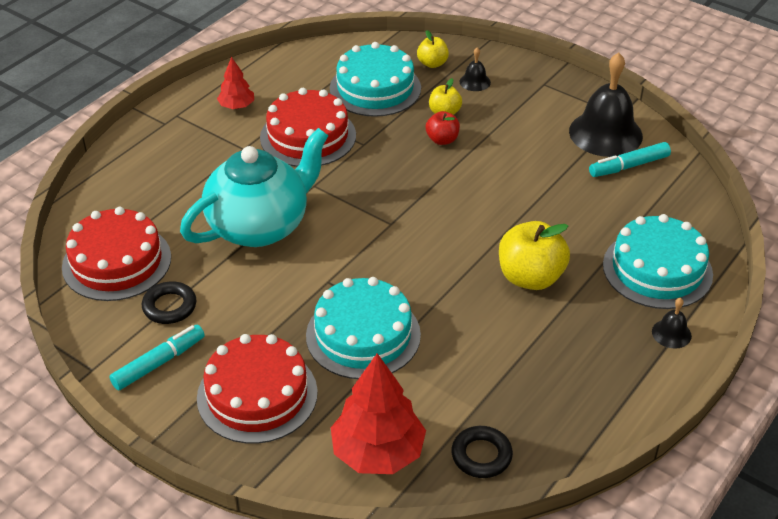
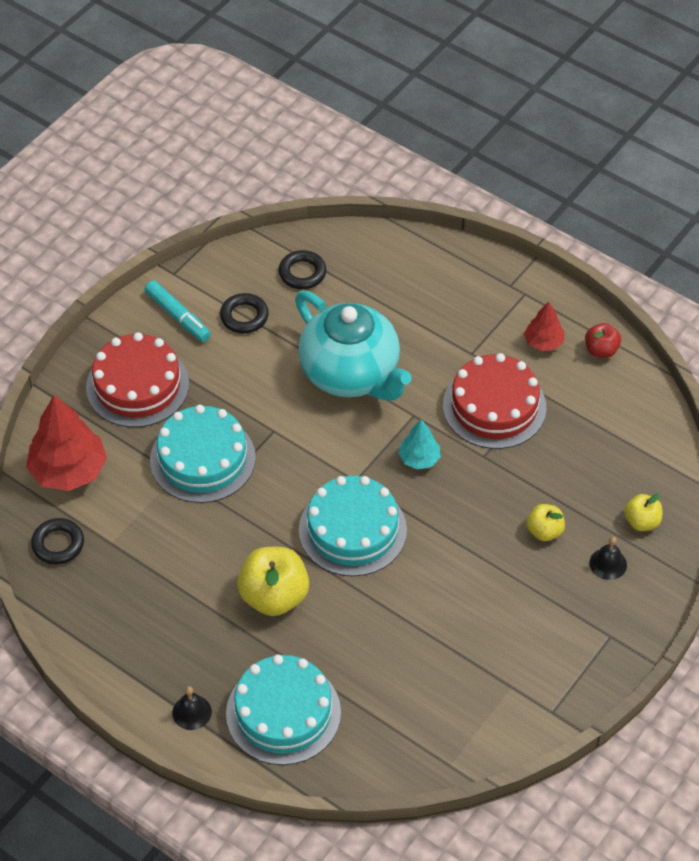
camera: 90 degrees right, 10 degrees up
(117, 262) = (302, 273): red cake -> black ring
(366, 182) = (419, 459): none -> turquoise tree
(375, 88) = (586, 465): turquoise cake -> turquoise cake (352, 530)
(442, 140) = (494, 528): red apple -> red apple (601, 350)
(605, 133) = (514, 691): black bell -> none
(629, 166) = (454, 708): turquoise marker -> none

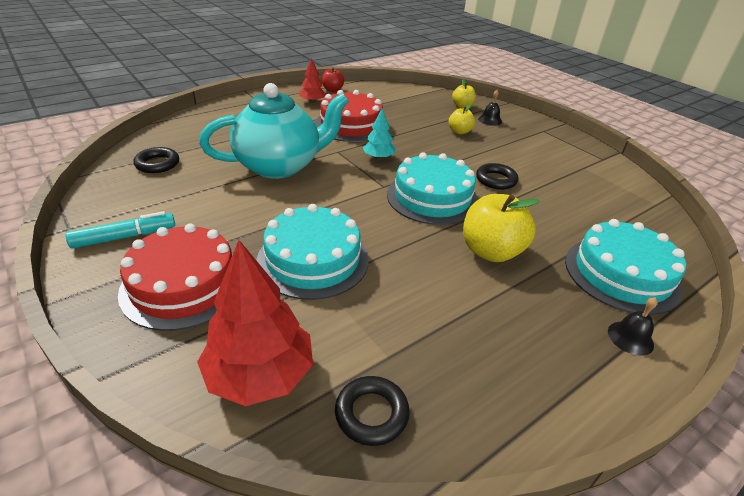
camera: 75 degrees left, 15 degrees down
(244, 316) = (169, 200): black ring -> black ring (496, 180)

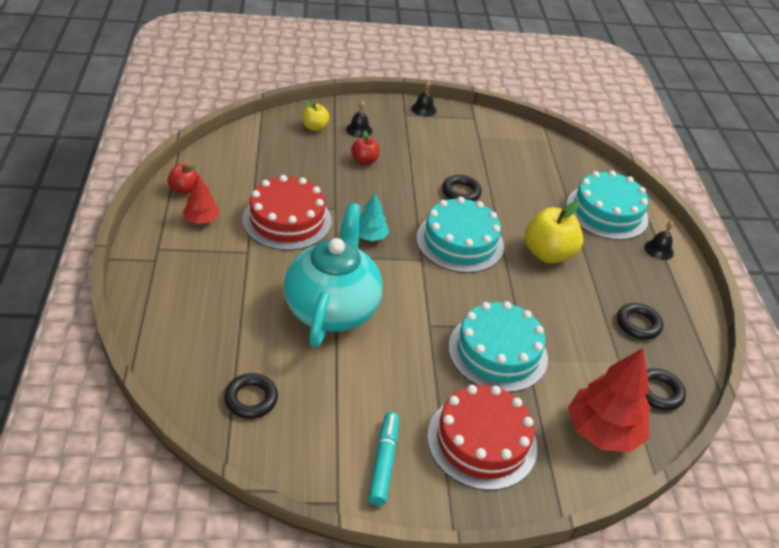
camera: 60 degrees left, 5 degrees up
(459, 131) = (364, 161): yellow apple -> red apple
(472, 356) = (638, 324): none -> black ring
(565, 135) = (423, 109): none -> black bell

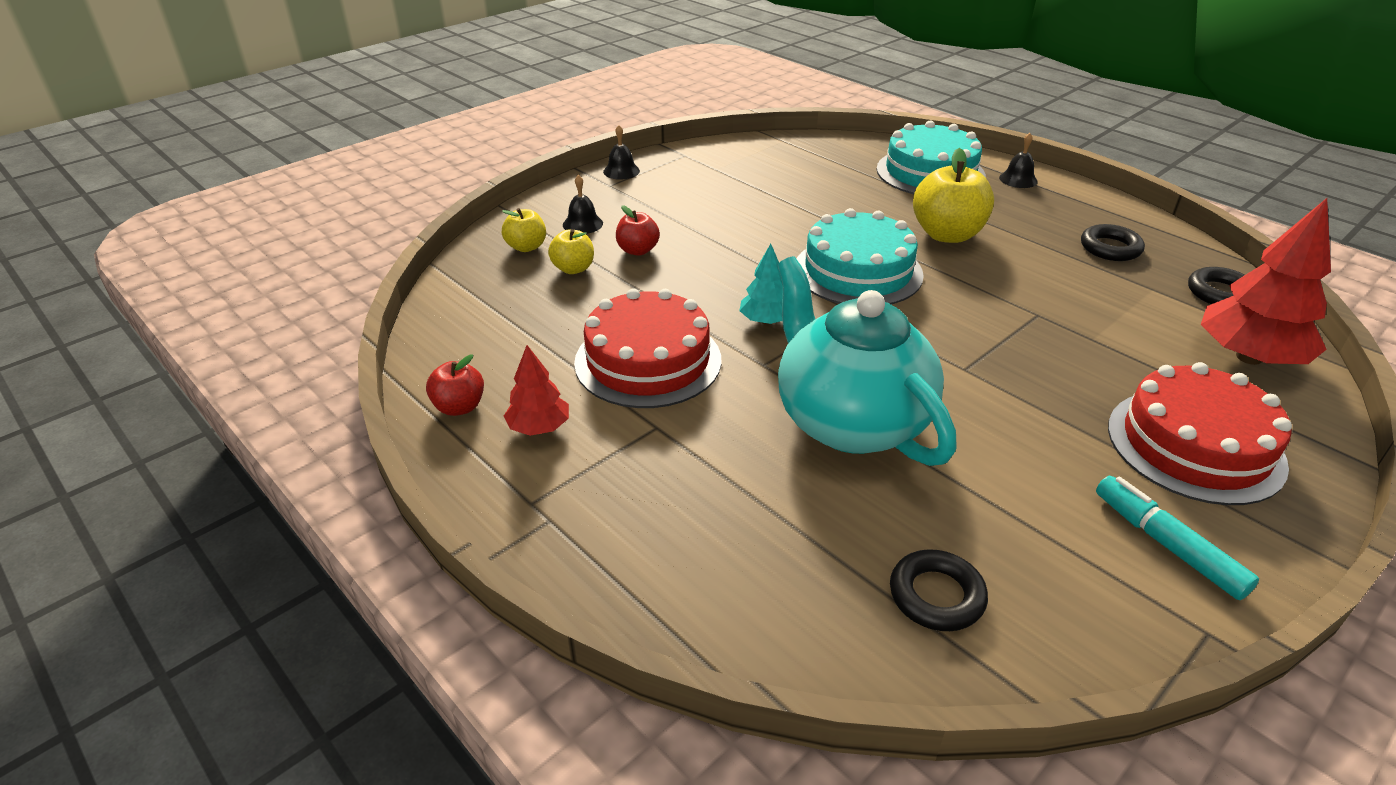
camera: 35 degrees left, 5 degrees down
(320, 152) = (573, 269): none -> yellow apple
(461, 192) = (783, 226): black ring -> none
(497, 352) = (1060, 350): turquoise cake -> none

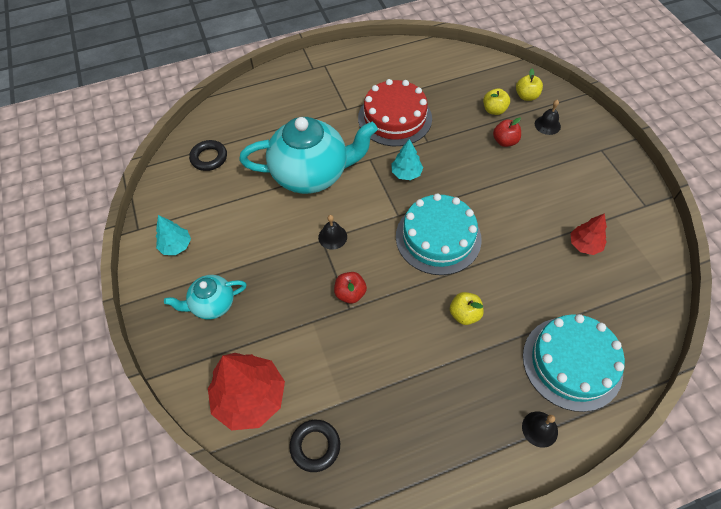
camera: 115 degrees right, 20 degrees up
(459, 407) = (392, 54): red apple -> red apple (350, 293)
(539, 427) = (366, 74): red tree -> red tree (584, 245)
(621, 171) = (623, 161): black bell -> black bell (332, 237)
(947, 234) = (464, 314): yellow apple -> yellow apple, size x0.55
(1110, 248) = (403, 416): black ring -> none
(1167, 545) = (176, 246): turquoise marker -> turquoise tree
(1195, 445) = (212, 304): red cake -> turquoise teapot

